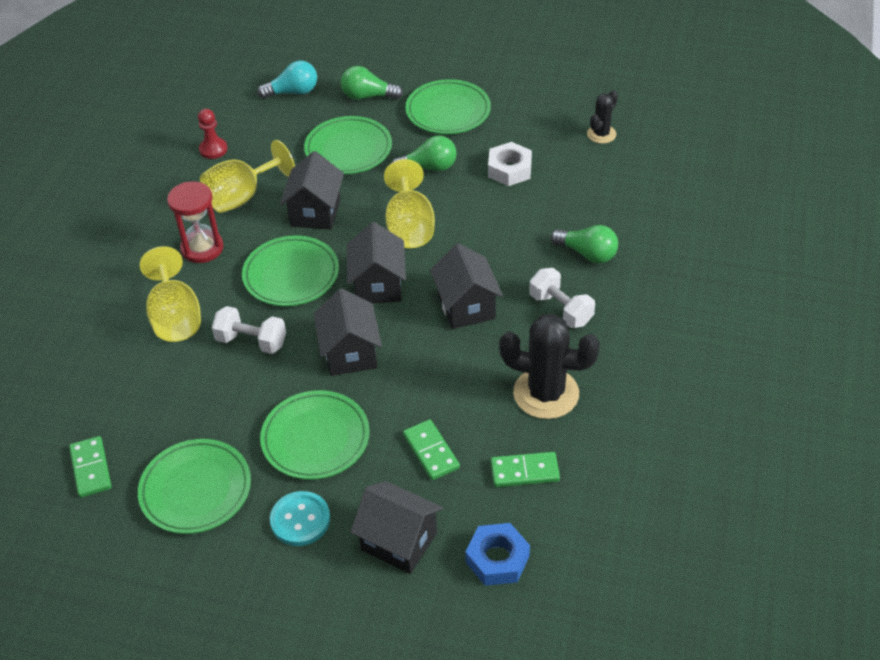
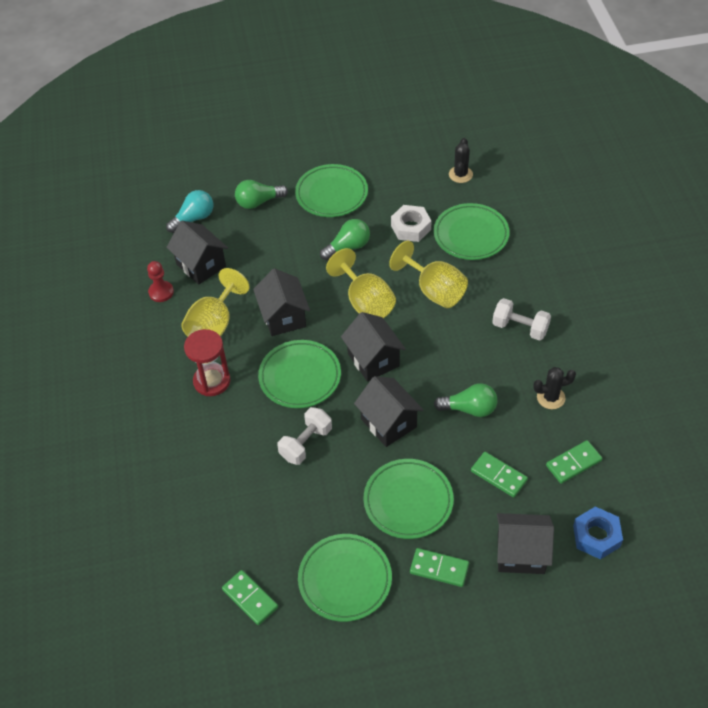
camera: 25 degrees left, 5 degrees up
(175, 317) = (231, 447): yellow goblet -> yellow goblet (434, 291)
(251, 341) = (306, 443): white dumbbell -> white dumbbell turned 45 degrees counterclockwise
(300, 520) = (439, 568): turquoise button -> green domino
(348, 150) = (274, 254): green plate -> green plate (471, 235)
(466, 307) = (450, 352): black house -> black house (201, 265)
(546, 393) = (551, 397): black cactus -> black cactus, size x0.54
(587, 254) = (511, 276): green light bulb -> green light bulb (469, 409)

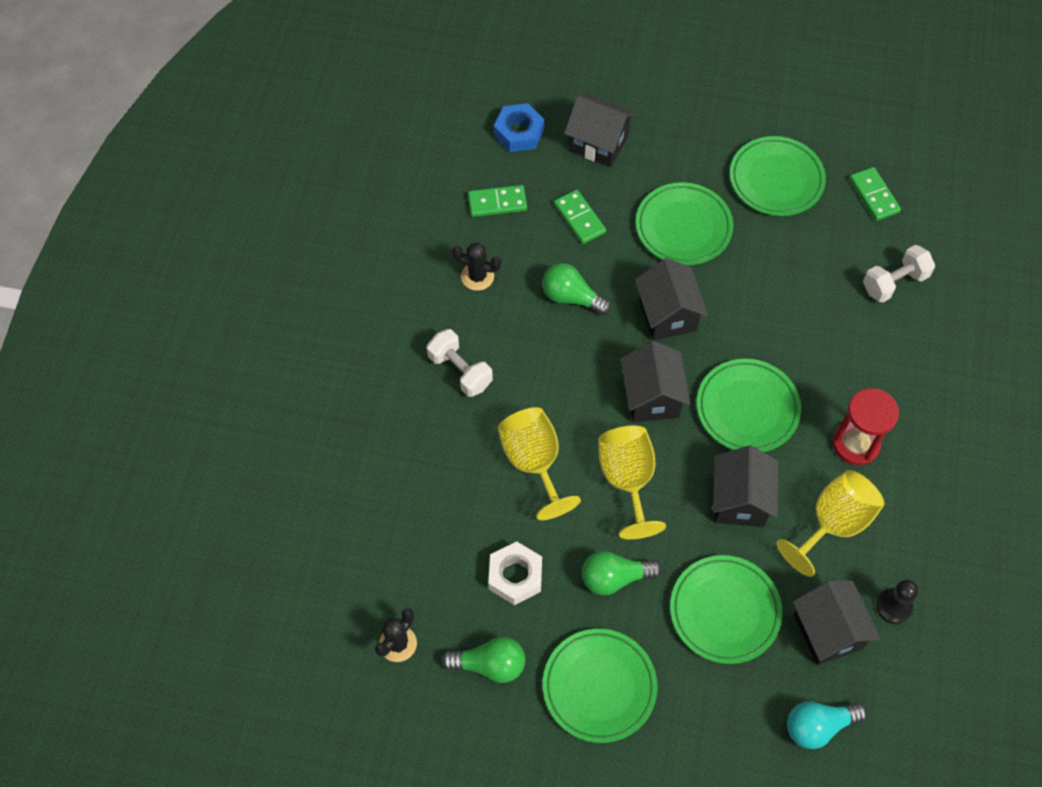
camera: 160 degrees left, 10 degrees up
(161, 292) = (893, 606): red pawn -> black pawn
(258, 202) = (712, 718): green light bulb -> green light bulb (490, 665)
(306, 443) = (768, 326): white dumbbell -> white dumbbell (894, 282)
(439, 568) = (681, 158): green domino -> none
(471, 235) = (442, 529): green plate -> green plate (724, 611)

